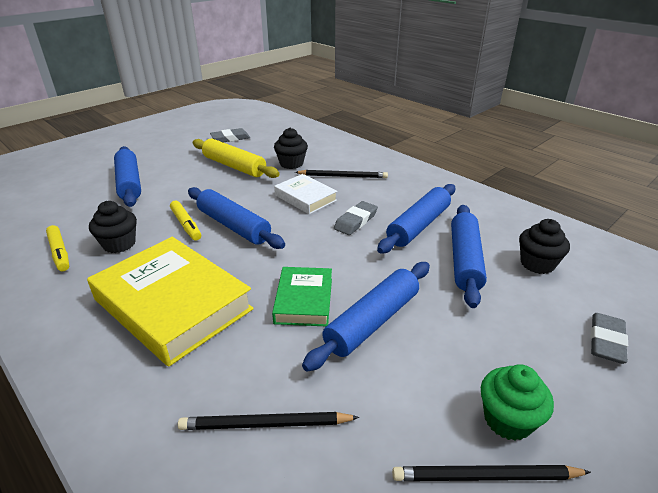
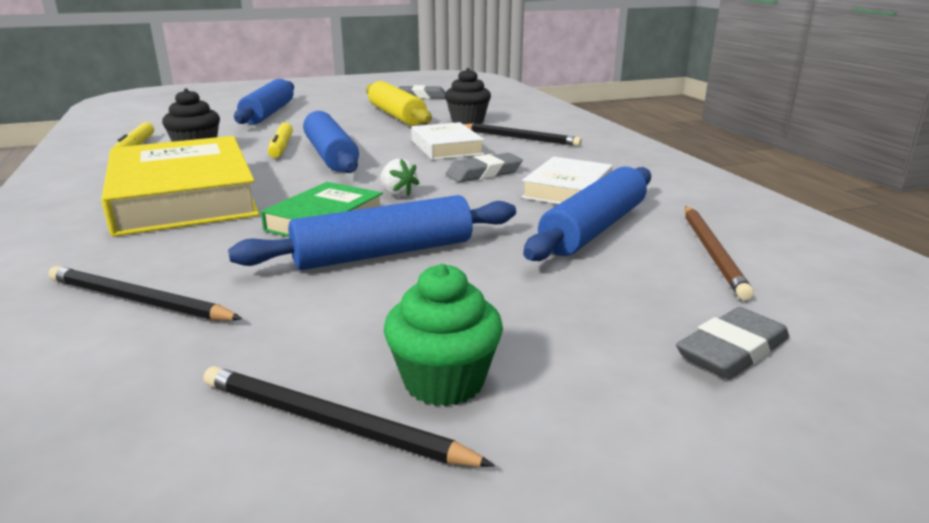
camera: 25 degrees right, 10 degrees down
(322, 258) = (397, 194): none -> white strawberry
(418, 226) = (567, 189): blue rolling pin -> white book
(537, 264) = (712, 252): black cupcake -> brown pencil

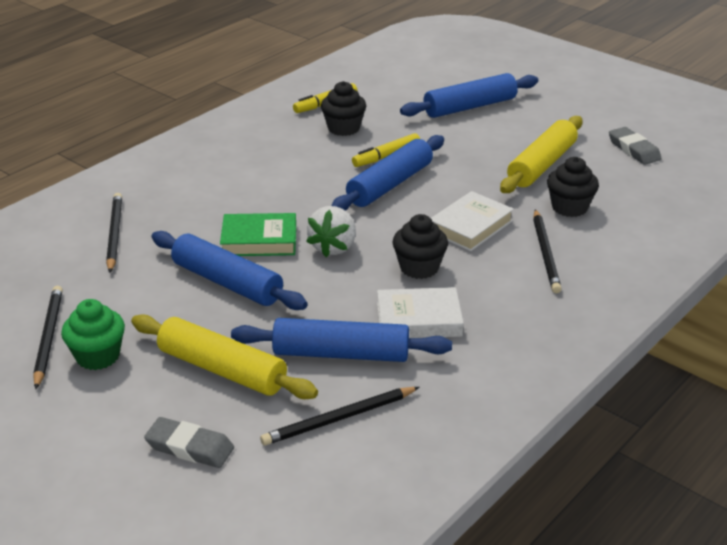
camera: 60 degrees right, 10 degrees up
(184, 197) = (252, 173): yellow book -> none
(397, 194) = (333, 247): white strawberry -> white strawberry, size x1.60
(484, 173) = (419, 268): grey eraser -> black cupcake
(568, 293) = (222, 369): none -> yellow rolling pin
(712, 252) = (339, 418): brown pencil -> black pencil

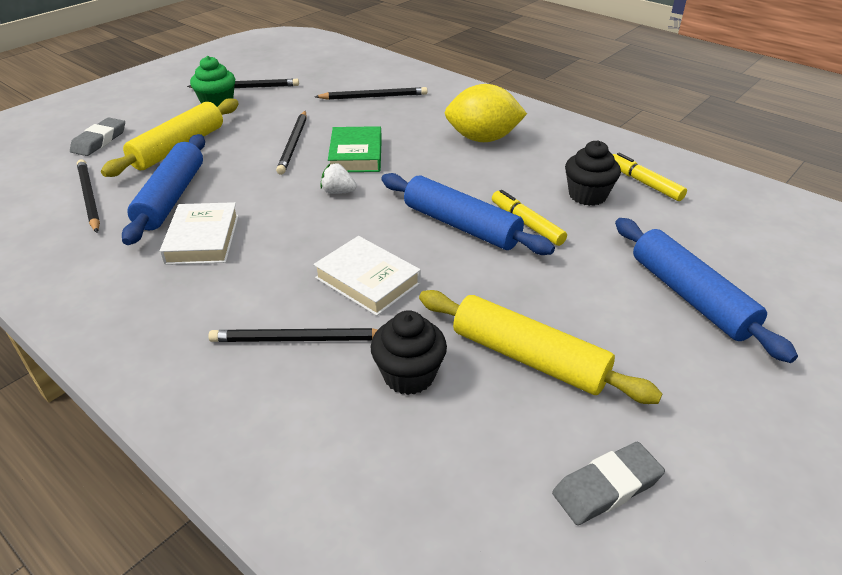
camera: 90 degrees right, 5 degrees up
(227, 282) = (294, 144): blue rolling pin -> black pencil
(236, 169) = (483, 139): none -> yellow lemon
(333, 247) = (338, 192): white strawberry -> white strawberry, size x0.62
(419, 268) = (291, 241): black cupcake -> none

